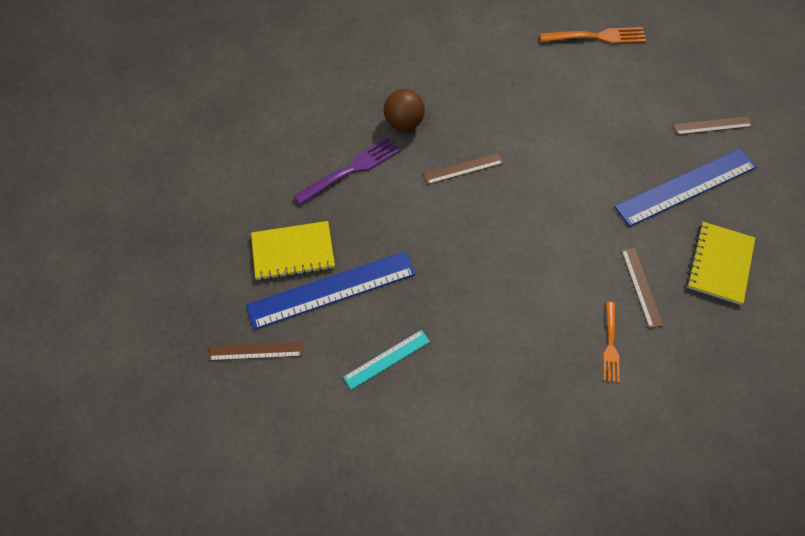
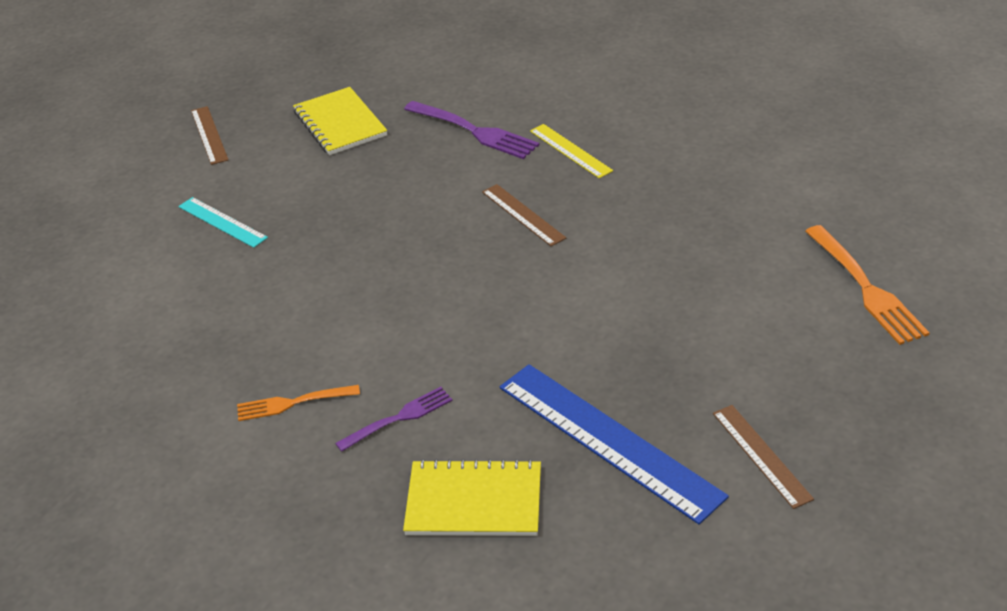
camera: 75 degrees right, 20 degrees down
(332, 289) = (300, 162): blue ruler -> none
(404, 123) = (570, 151): brown ball -> yellow ruler
(641, 287) = (398, 419): brown ruler -> purple fork

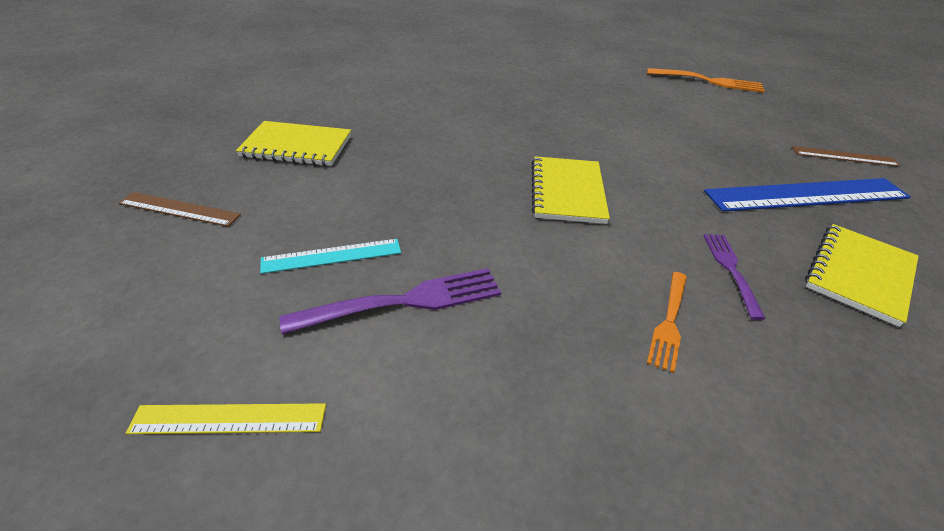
camera: 60 degrees left, 0 degrees up
(429, 286) = (567, 192): none -> yellow notebook
(473, 131) = (404, 108): purple fork -> purple fork (403, 302)
(523, 214) = (526, 130): brown ruler -> none
(570, 151) = (479, 92): yellow ruler -> yellow ruler (229, 419)

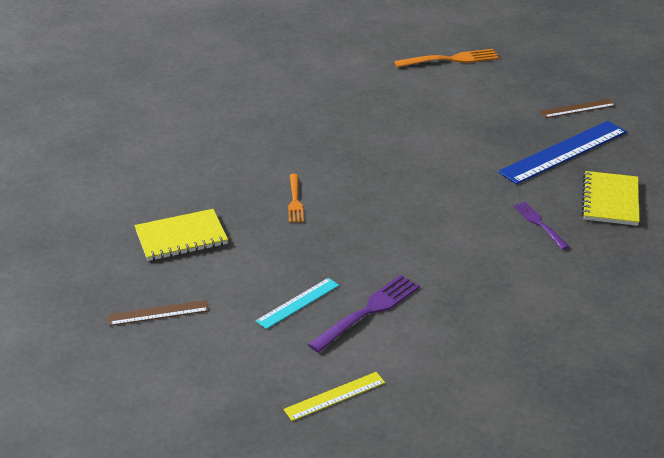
camera: 25 degrees left, 5 degrees down
(567, 192) = (410, 204): yellow notebook -> none
(669, 321) = (520, 267): orange fork -> orange fork (295, 200)

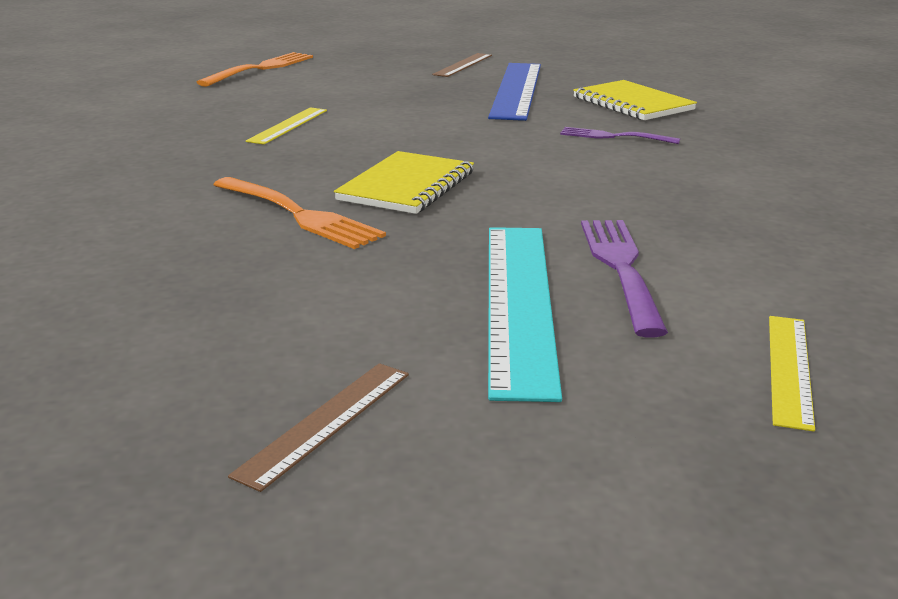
camera: 45 degrees left, 10 degrees down
(181, 237) = (186, 315): yellow notebook -> yellow notebook (406, 186)
(295, 200) = (297, 214): orange fork -> orange fork, size x1.58
(298, 303) = (519, 302): turquoise ruler -> turquoise ruler, size x1.91
(386, 126) = (288, 125): none -> yellow ruler

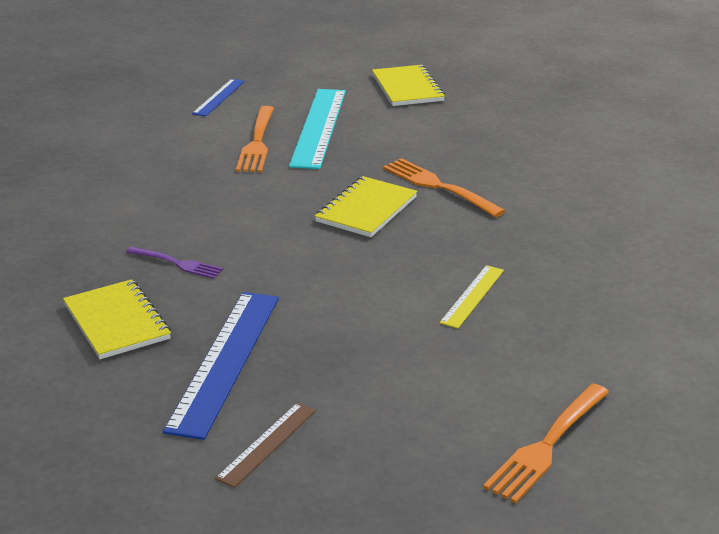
camera: 175 degrees left, 5 degrees up
(325, 422) = (407, 88): brown ruler -> yellow notebook
(622, 269) = (257, 142): purple fork -> orange fork
(789, 369) = (219, 97): yellow ruler -> blue ruler

